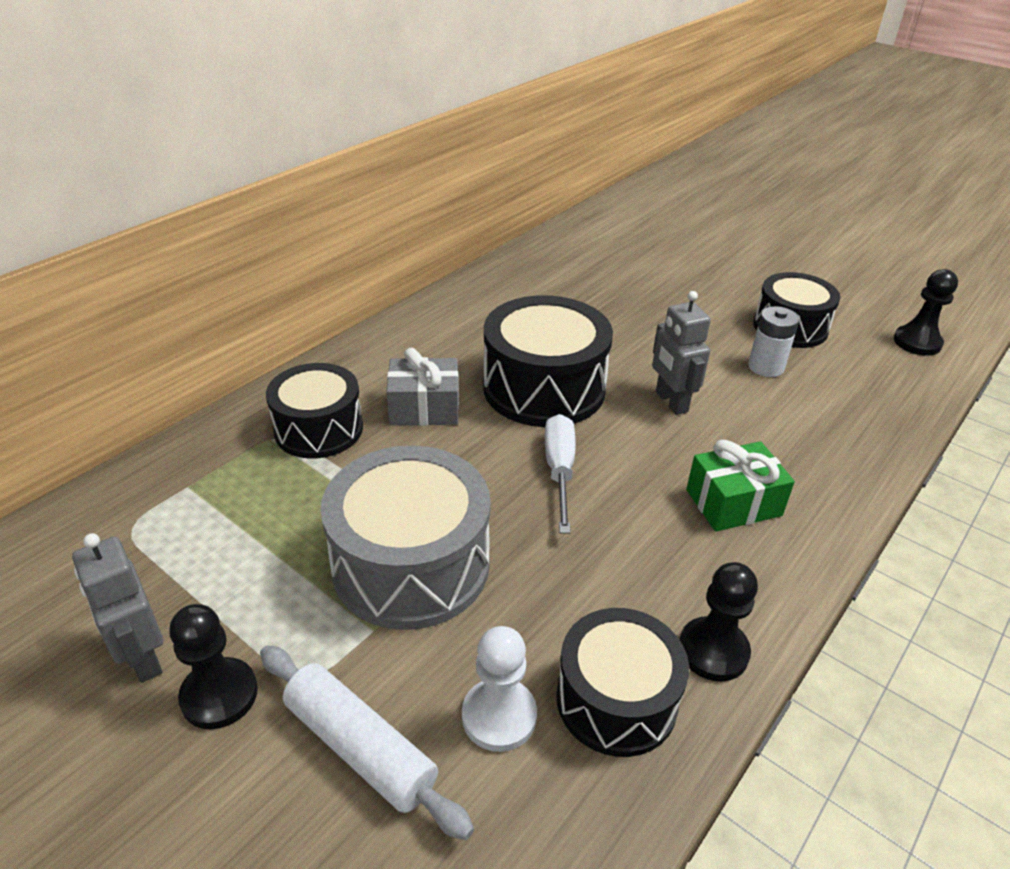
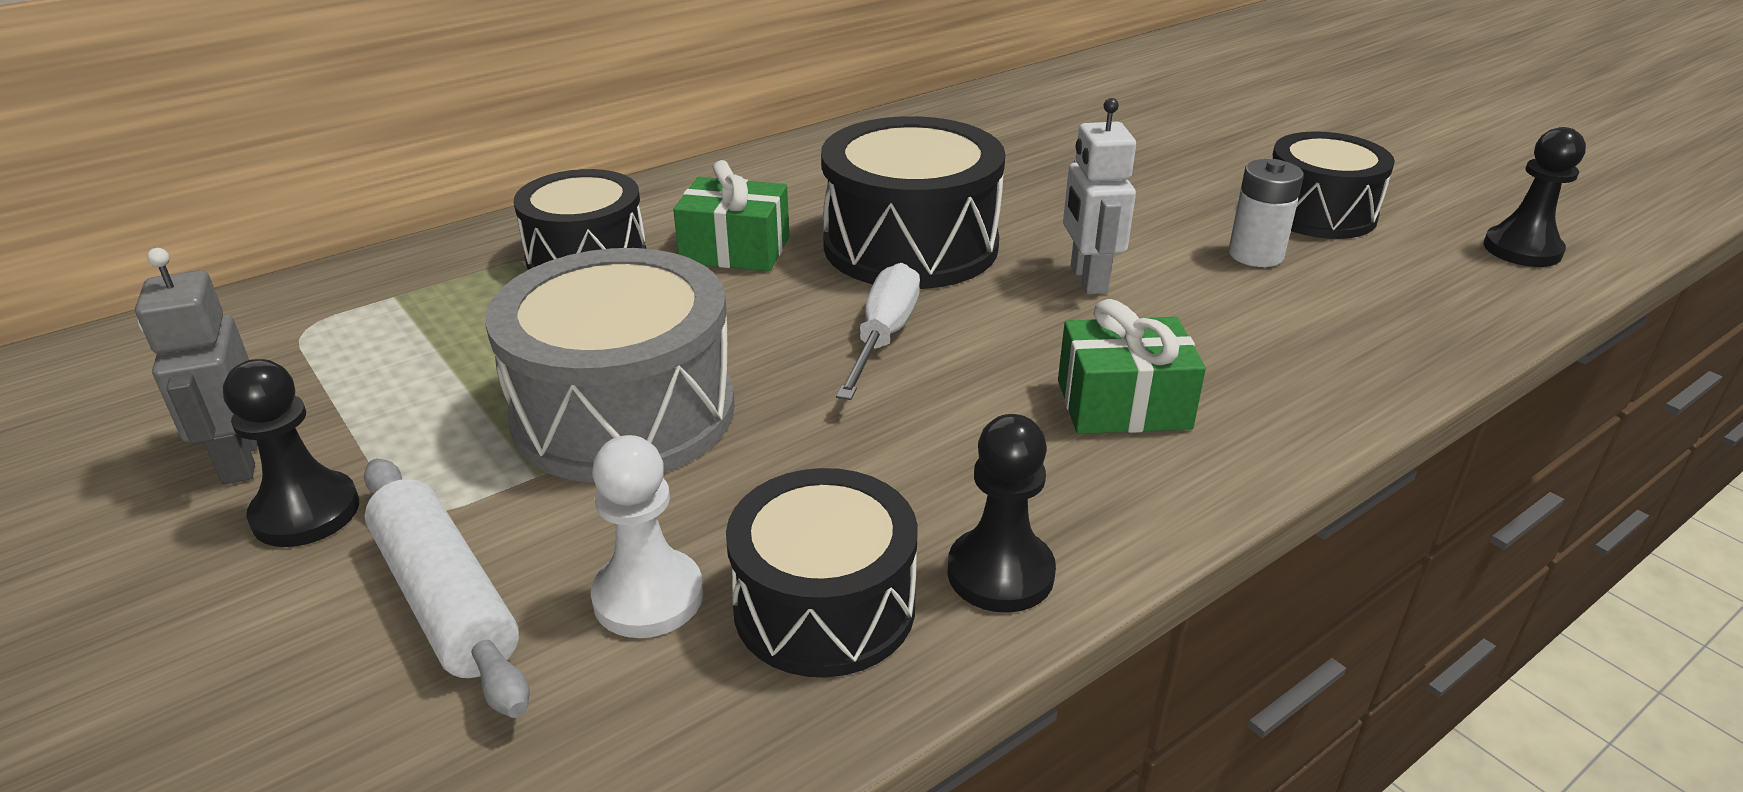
camera: 15 degrees right, 5 degrees down
(424, 408) = (735, 250): grey gift -> green gift
(671, 402) = (1088, 279): grey robot -> white robot

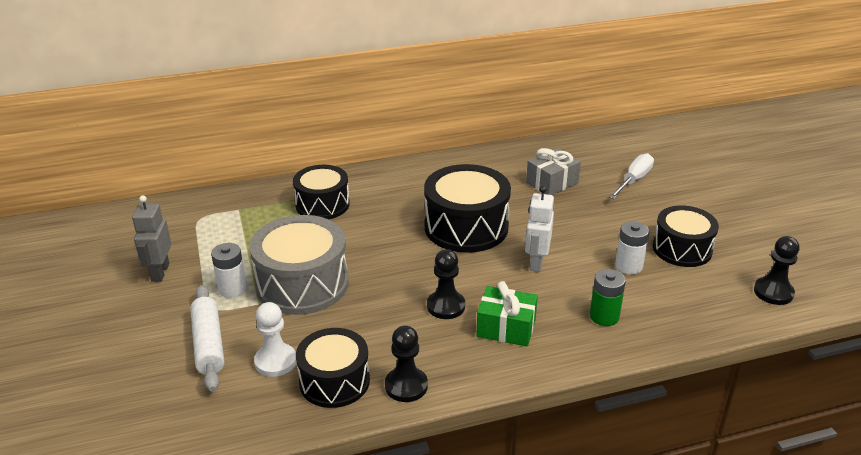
camera: 20 degrees right, 0 degrees up
(306, 512) = (175, 299): black pawn -> black pawn (446, 306)
(453, 457) = (232, 289): none -> white battery
(735, 250) = (387, 214): green gift -> none
(883, 337) = (425, 272): white screwdriver -> white screwdriver (633, 180)
(1015, 154) = (552, 183): none -> grey gift
(1287, 344) = (604, 316): none -> green battery

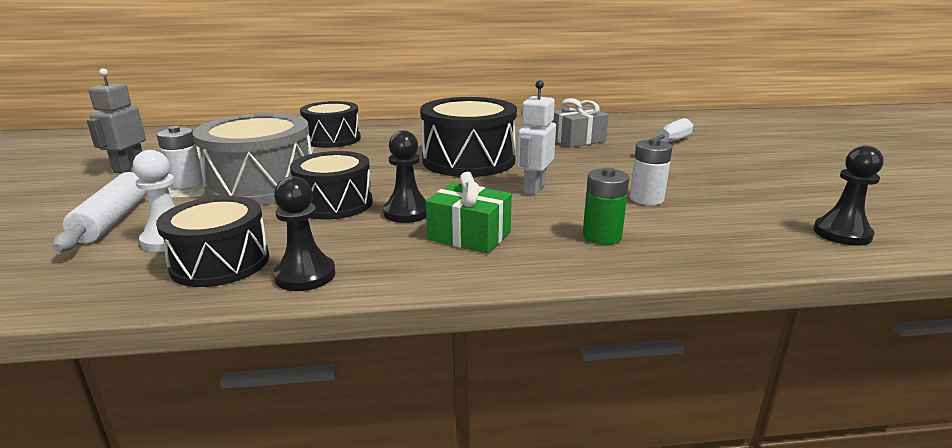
camera: 10 degrees right, 10 degrees down
(682, 249) = (717, 191): black drum -> black drum (334, 203)

